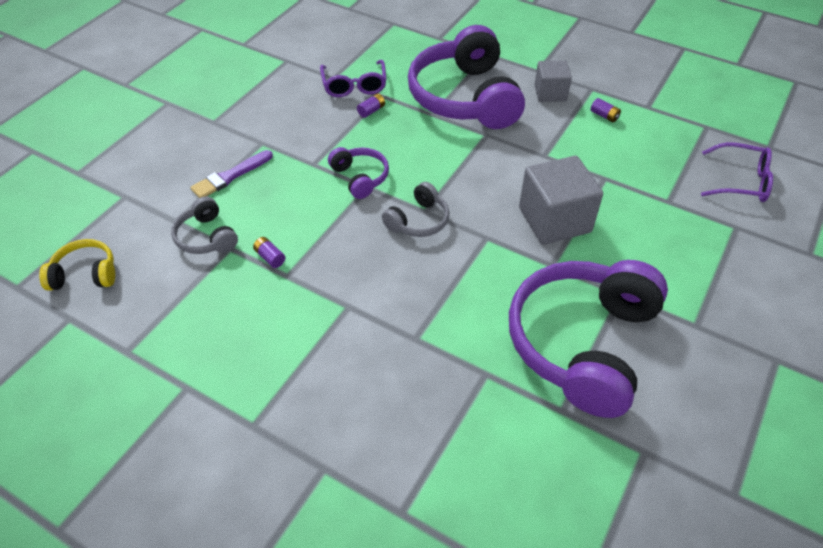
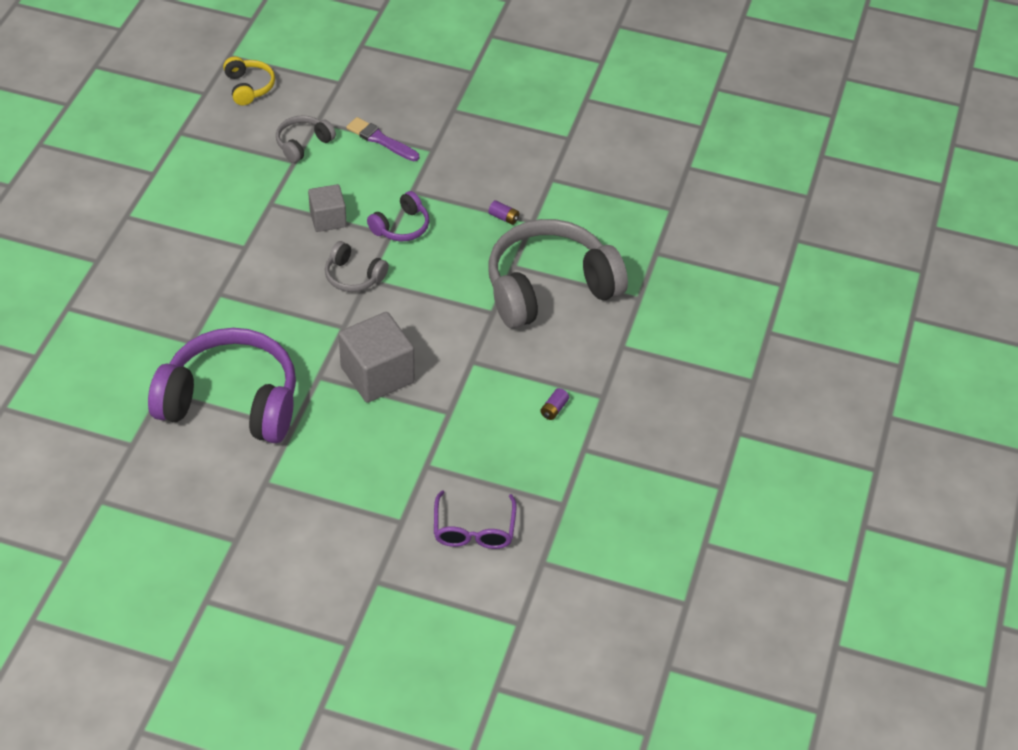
camera: 75 degrees right, 0 degrees up
(270, 257) = (288, 188): purple battery -> none
(354, 86) = (541, 197): purple glasses -> none
(465, 97) = (549, 288): purple headphones -> grey headphones
(550, 93) = (581, 359): grey cube -> grey cube (328, 219)

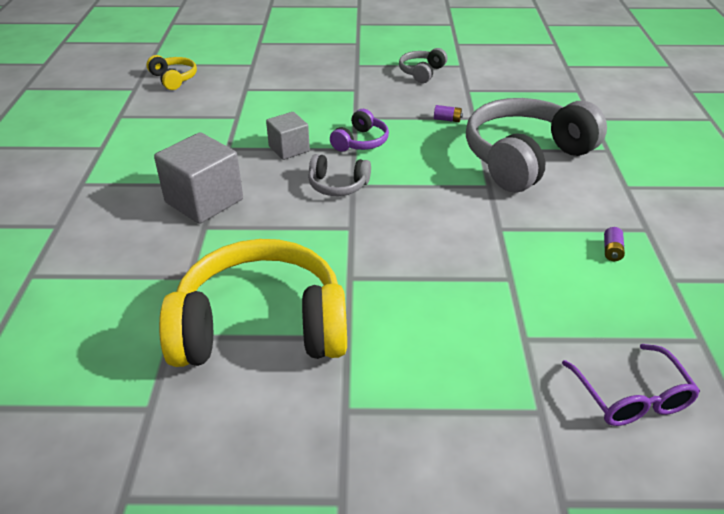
camera: 15 degrees left, 10 degrees down
(231, 402) = (261, 327): purple headphones -> yellow headphones
(303, 144) = (239, 105): grey headphones -> grey headphones (421, 72)
(377, 375) = (412, 261): grey cube -> grey cube (204, 201)
(380, 140) = (307, 91): purple brush -> none

